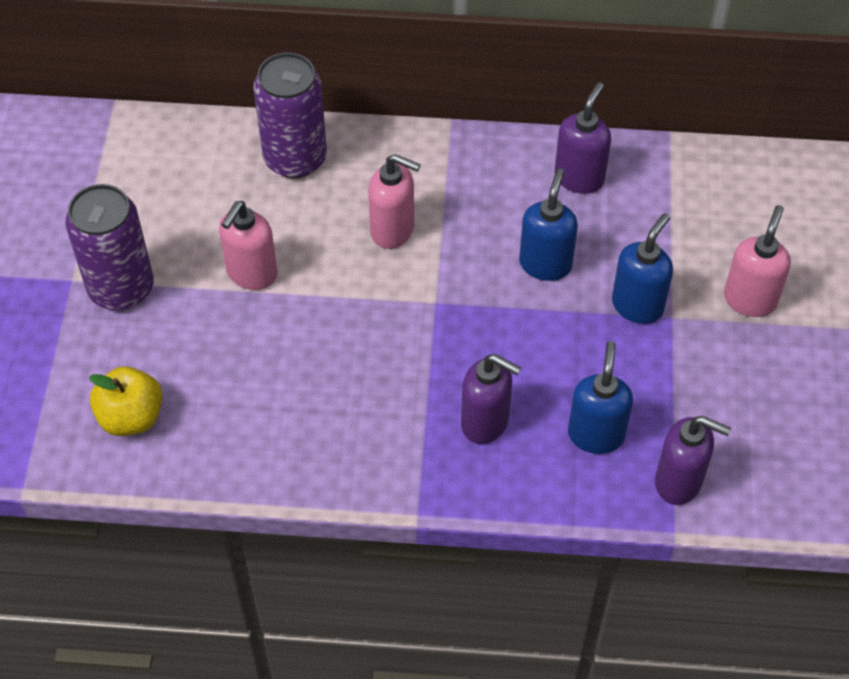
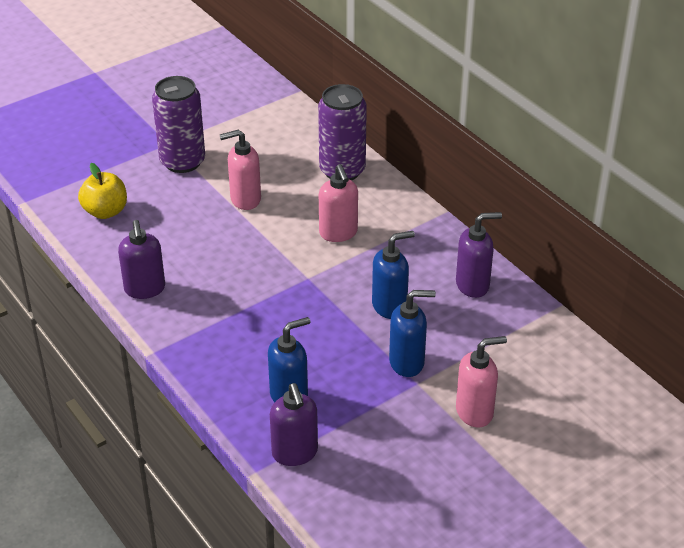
camera: 50 degrees right, 15 degrees down
(485, 422) = (246, 344): purple soap dispenser -> purple soap dispenser (145, 289)

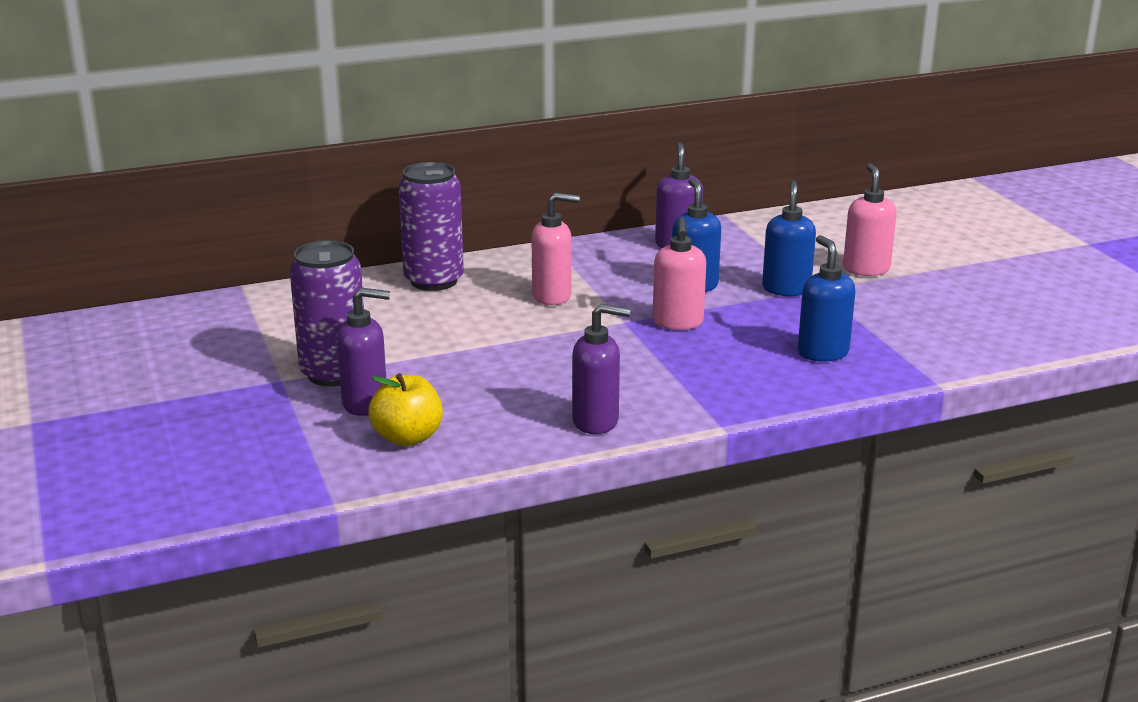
camera: 75 degrees left, 15 degrees down
(245, 199) = (450, 341): pink soap dispenser -> pink soap dispenser (677, 323)
(295, 453) = (912, 359): purple soap dispenser -> purple soap dispenser (366, 404)

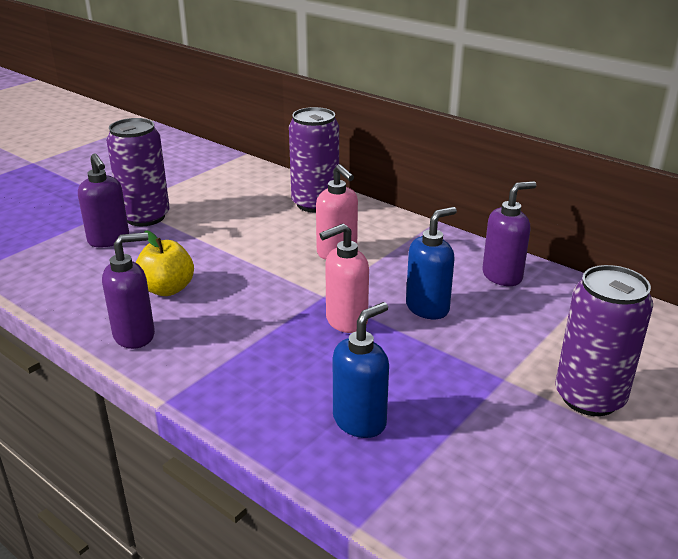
camera: 60 degrees right, 5 degrees up
(407, 437) = (68, 269): yellow apple -> yellow apple (167, 289)
(596, 421) = (135, 335): purple soap dispenser -> purple soap dispenser turned 90 degrees counterclockwise
(786, 289) = (480, 359): blue soap dispenser -> none
(866, 269) = (589, 397): pink soap dispenser -> purple can

